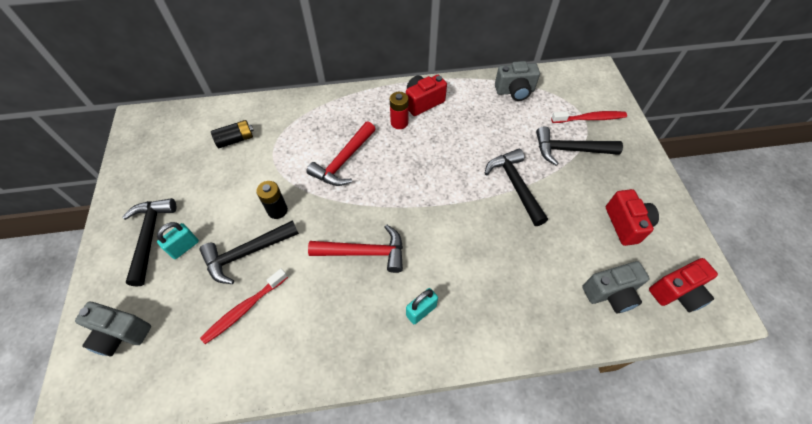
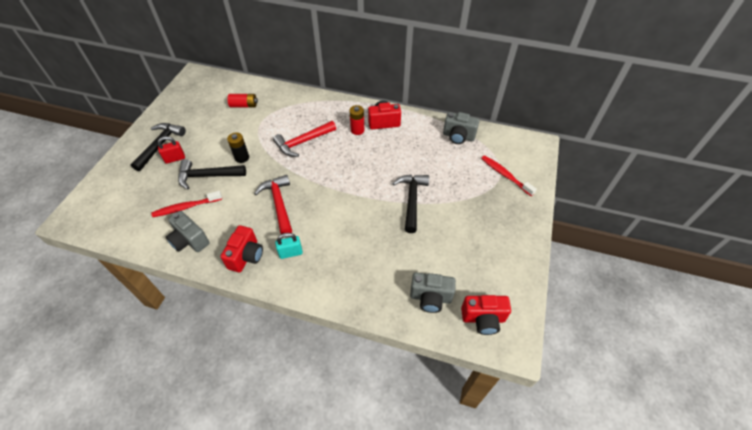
camera: 25 degrees right, 5 degrees down
(121, 334) = (113, 193): grey camera -> grey camera (190, 240)
(184, 247) = (175, 159): turquoise padlock -> red padlock
(235, 139) = (244, 105): black battery -> red battery
(364, 252) = (279, 203): red hammer -> red hammer turned 135 degrees counterclockwise
(569, 150) = (472, 191): black hammer -> none
(590, 118) = (505, 175): red toothbrush -> red toothbrush turned 150 degrees counterclockwise
(626, 224) = (478, 258): red camera -> red camera (246, 256)

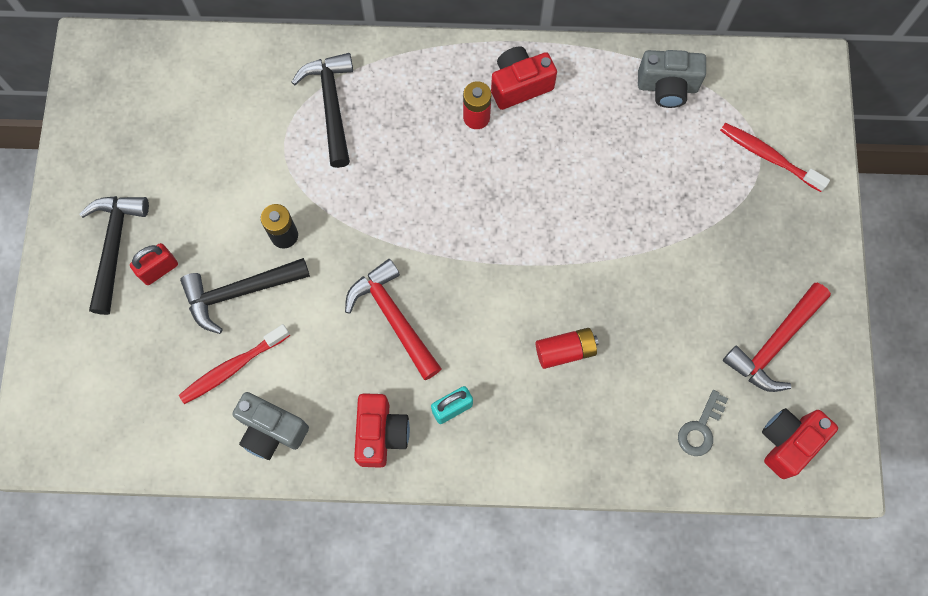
camera: 15 degrees left, 20 degrees up
(244, 105) = (233, 109): red battery -> red battery (565, 351)
(303, 142) = (384, 171): red hammer -> red hammer (774, 344)
(412, 200) = (621, 251): black hammer -> black hammer (331, 105)
(430, 298) = (700, 428): grey camera -> grey key
(483, 319) = (788, 442): red camera -> red camera turned 150 degrees clockwise

